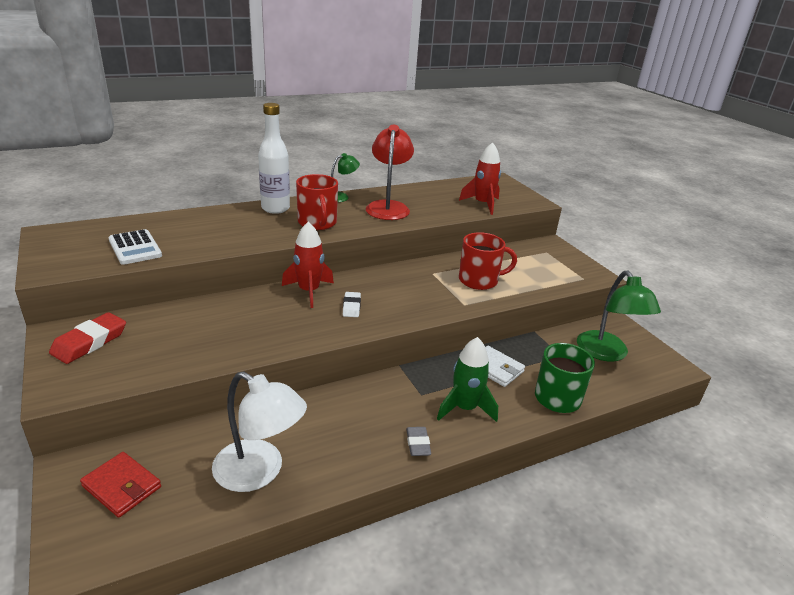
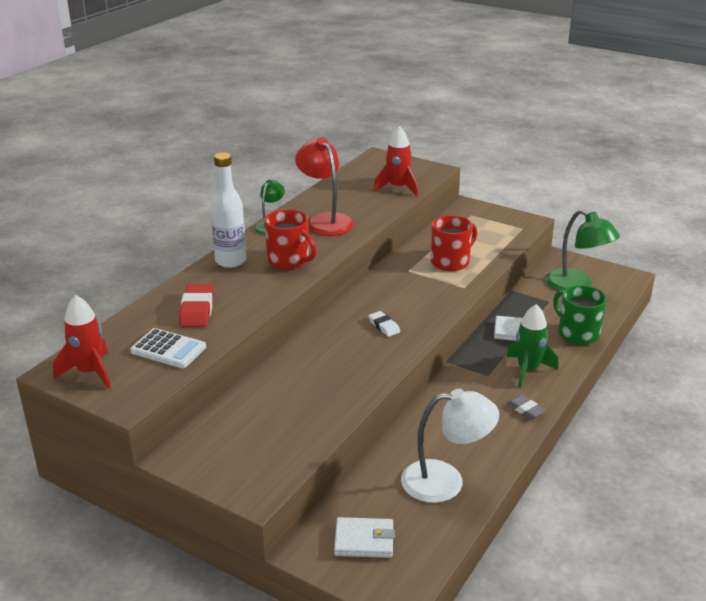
camera: 30 degrees left, 0 degrees up
(90, 342) = (217, 450): red eraser -> red eraser (197, 310)
(122, 486) = (364, 540): red wallet -> white wallet
(309, 291) = (333, 328): red rocket -> red rocket (90, 372)

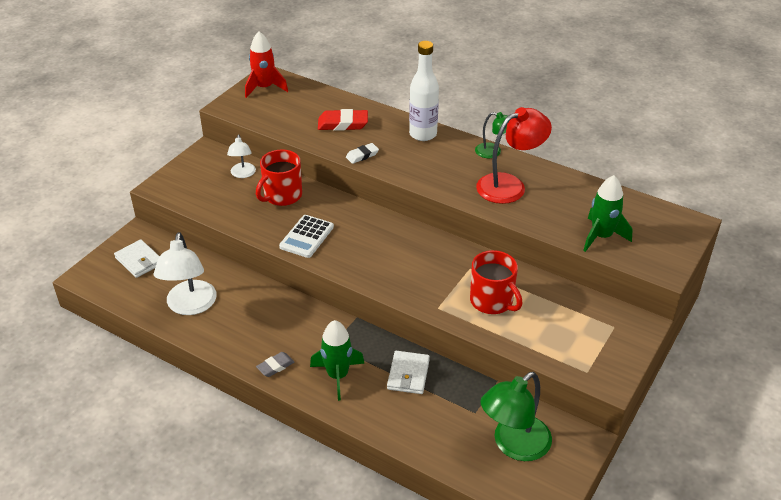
camera: 90 degrees right, 10 degrees up
(168, 349) = (288, 116): white calculator -> white calculator (306, 237)
(238, 418) = (243, 174): none -> white lamp
(289, 260) = (425, 166): red mug -> red mug (282, 196)
(364, 540) = (139, 261): white wallet -> white wallet turned 45 degrees counterclockwise
(384, 326) = (364, 249): white eraser -> white eraser (362, 155)
(397, 188) = (601, 236): red rocket -> green rocket
(577, 334) = (405, 428): green mug -> none

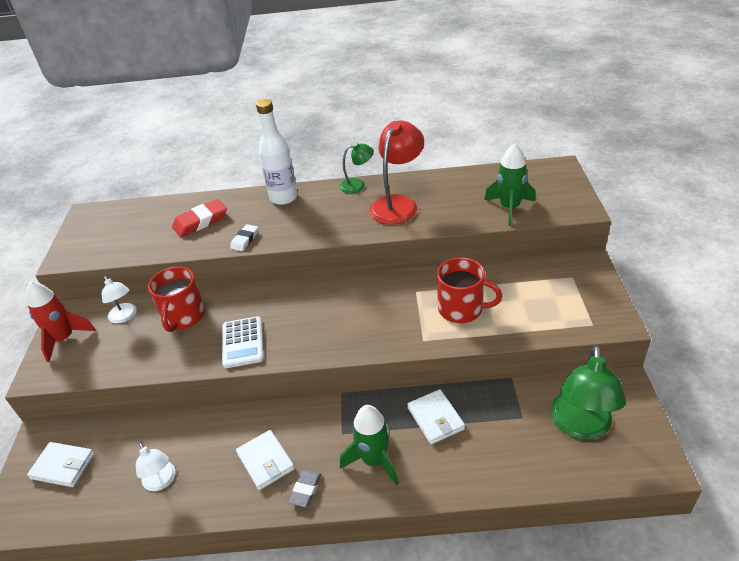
camera: 30 degrees left, 0 degrees up
(190, 306) = (161, 481): white lamp -> white lamp, size x0.56
(264, 88) = (92, 225): red rocket -> red rocket (64, 339)
(265, 332) = (265, 461): none -> white wallet

